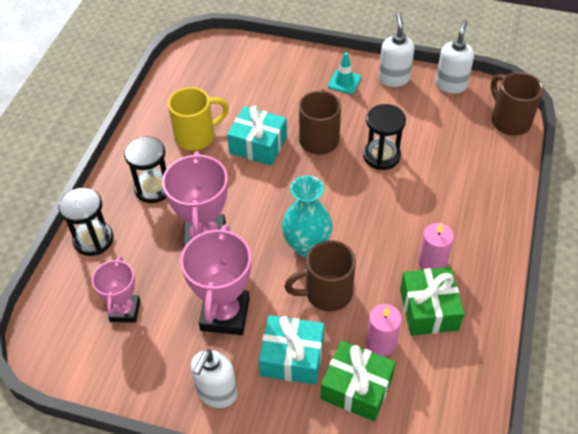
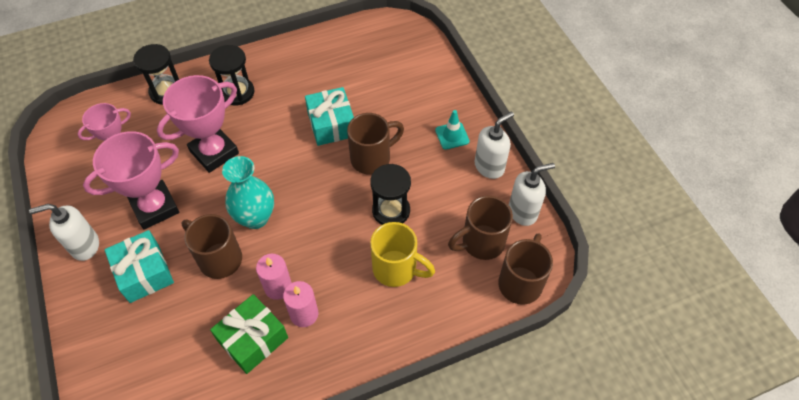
camera: 50 degrees right, 5 degrees up
(197, 136) = (308, 83): yellow mug -> yellow mug (396, 269)
(356, 388) = (143, 332): green gift -> none
(381, 343) = (196, 324): pink candle -> pink candle (278, 287)
(457, 122) = (481, 243): none -> brown mug

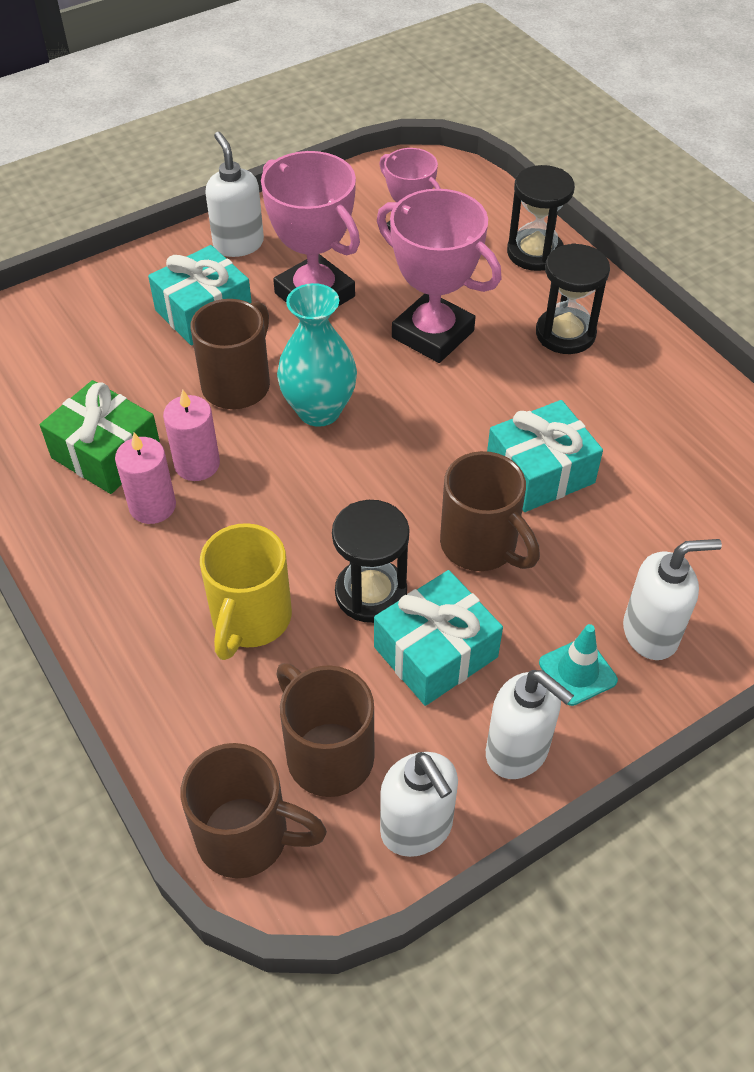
camera: 80 degrees right, 5 degrees down
(431, 189) = (435, 652): none -> turquoise gift
(436, 104) = (651, 633): none -> white soap dispenser

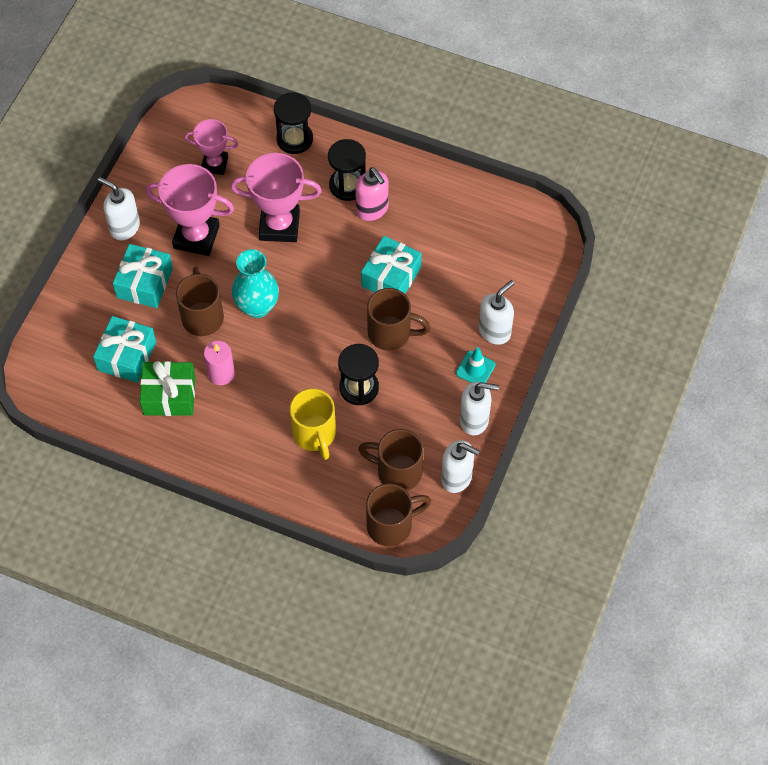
camera: 35 degrees left, 10 degrees up
(152, 506) = (219, 408): pink candle -> none
(435, 652) = (408, 398): turquoise gift -> turquoise gift (127, 356)
(578, 377) = (372, 209): none -> pink soap dispenser

